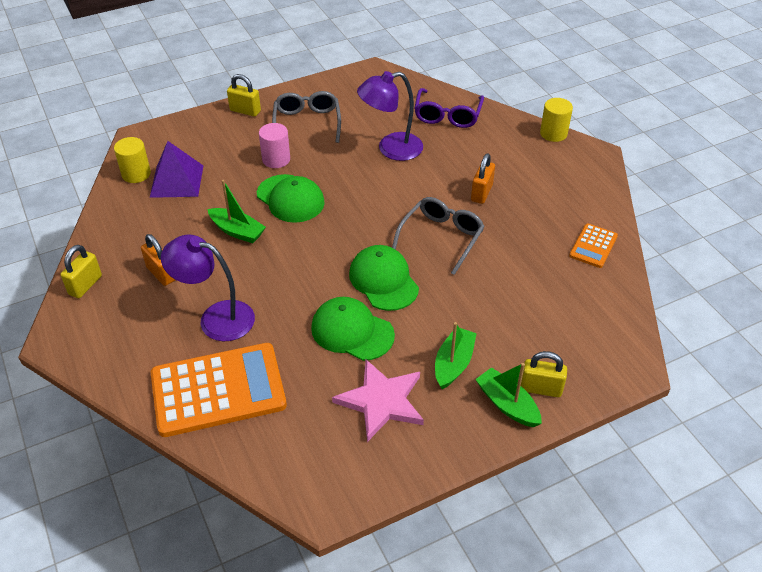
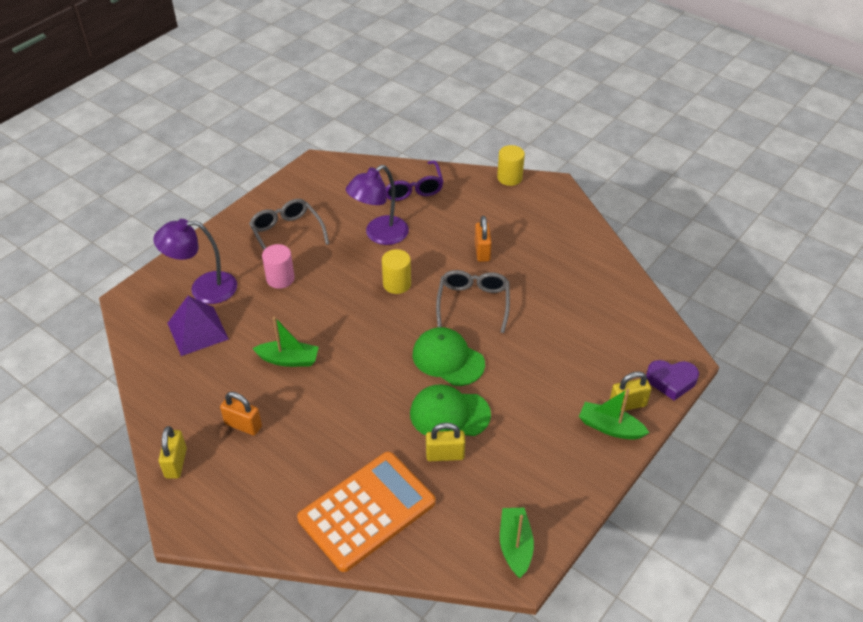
camera: 25 degrees left, 0 degrees up
(136, 174) = (151, 337): yellow cylinder -> yellow cylinder (397, 284)
(216, 318) = (322, 447): purple lamp -> purple lamp (203, 289)
(245, 111) = (219, 240): yellow padlock -> yellow padlock (445, 455)
(290, 198) = (318, 312): green cap -> none
(381, 401) = (511, 464): pink star -> none
(453, 363) = (549, 410): green boat -> green boat (515, 546)
(593, 246) = (598, 268): orange calculator -> none
(604, 383) = (671, 381): none -> purple heart

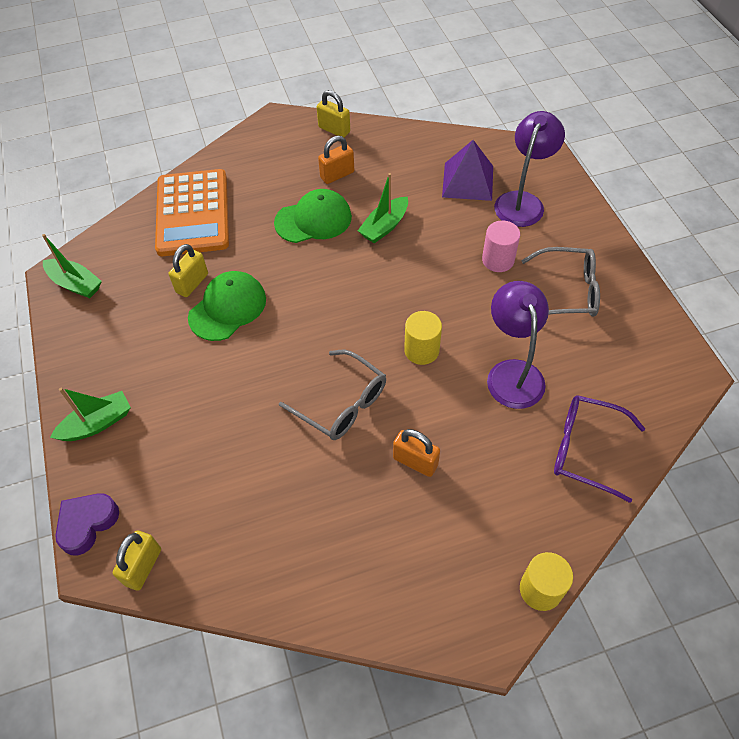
camera: 125 degrees right, 10 degrees up
(448, 359) = (288, 340): green cap -> green cap (313, 220)
(627, 404) = (104, 458): yellow padlock -> yellow padlock (143, 567)

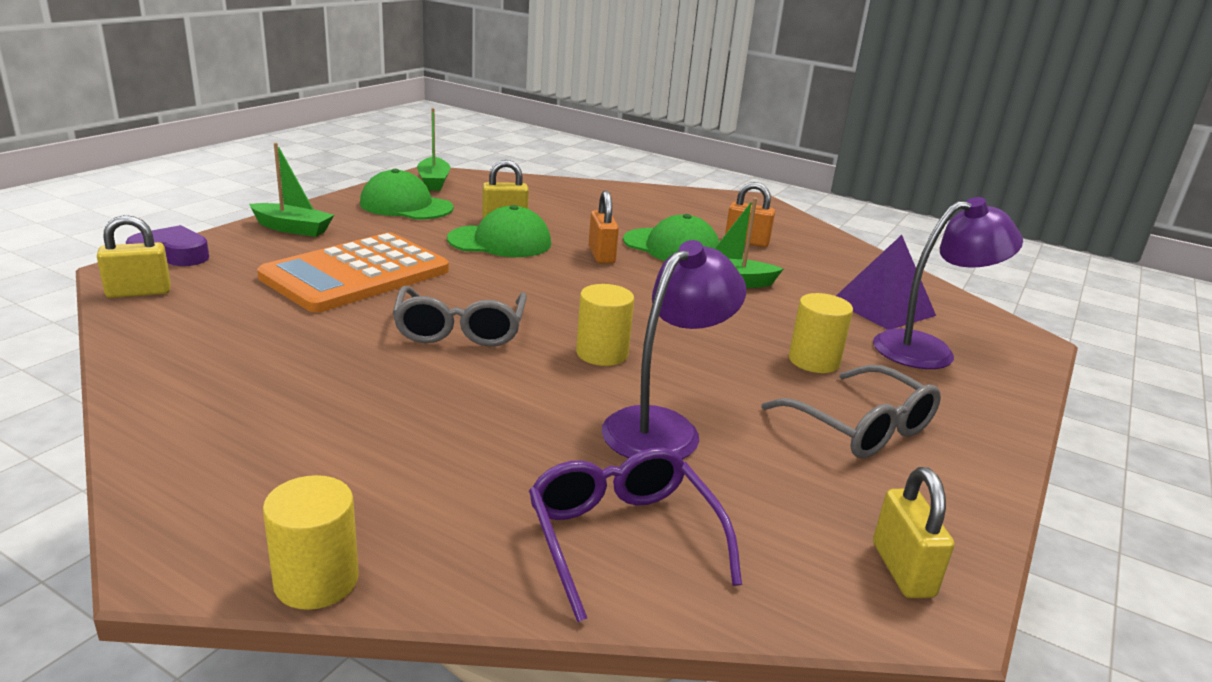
camera: 45 degrees right, 30 degrees down
(112, 328) = (406, 206): none -> green cap
(192, 213) = (582, 199): orange calculator -> orange calculator (356, 274)
(334, 130) = (796, 225): yellow padlock -> yellow padlock (902, 570)
(415, 461) = (433, 400): orange padlock -> orange padlock (601, 255)
(498, 260) = (814, 361): pink cylinder -> yellow cylinder

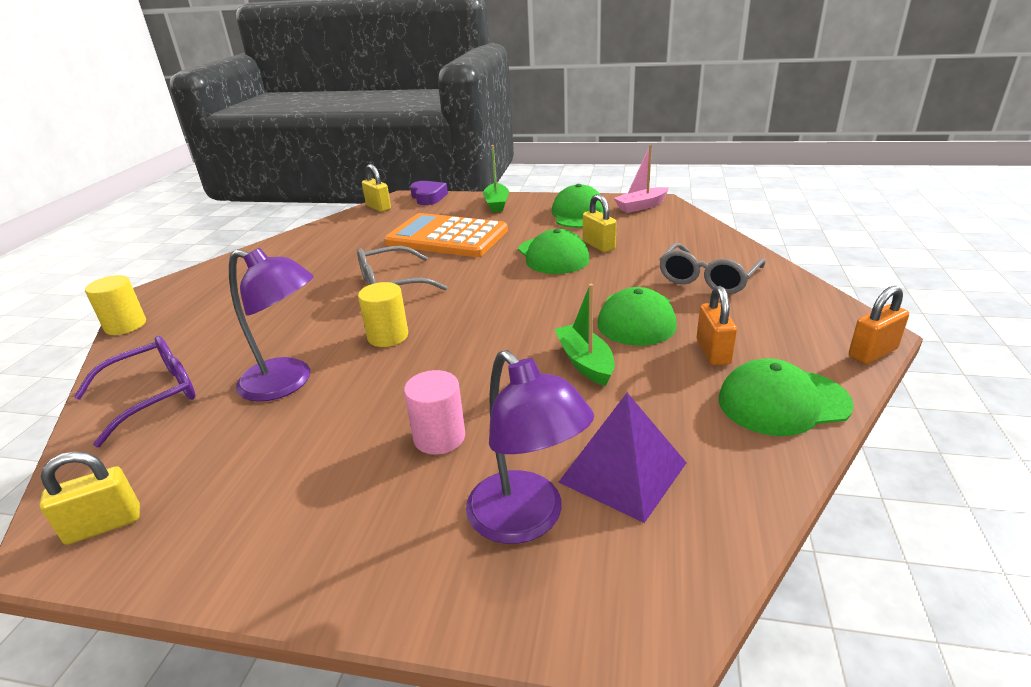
camera: 75 degrees right, 5 degrees up
(433, 182) = (641, 206): green boat -> pink boat
(601, 255) = (574, 294): orange padlock -> orange padlock (872, 353)
(814, 361) = (439, 437): yellow cylinder -> pink cylinder
(822, 245) = (783, 402): none -> green cap
(861, 428) = (317, 482): grey glasses -> grey glasses (707, 279)

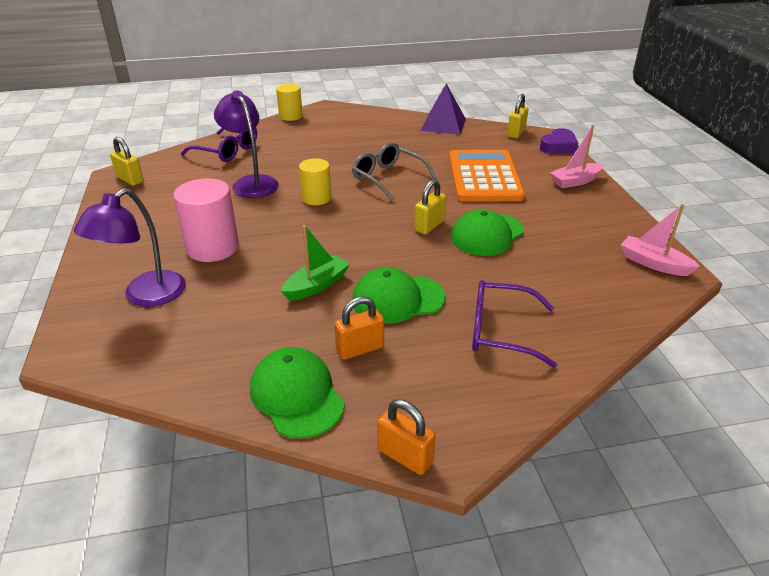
camera: 65 degrees right, 5 degrees up
(287, 383) = (251, 183): purple lamp -> purple lamp turned 150 degrees clockwise
(439, 437) = (212, 248): pink cylinder -> pink cylinder, size x1.56
(496, 204) = (575, 181): green boat -> pink boat
(579, 214) = (594, 229): green cap -> none
(598, 245) = (528, 254): yellow padlock -> yellow padlock (429, 226)
(623, 472) = (193, 324): purple pyramid -> purple pyramid (443, 124)
(707, 279) = (500, 331): grey glasses -> purple glasses

